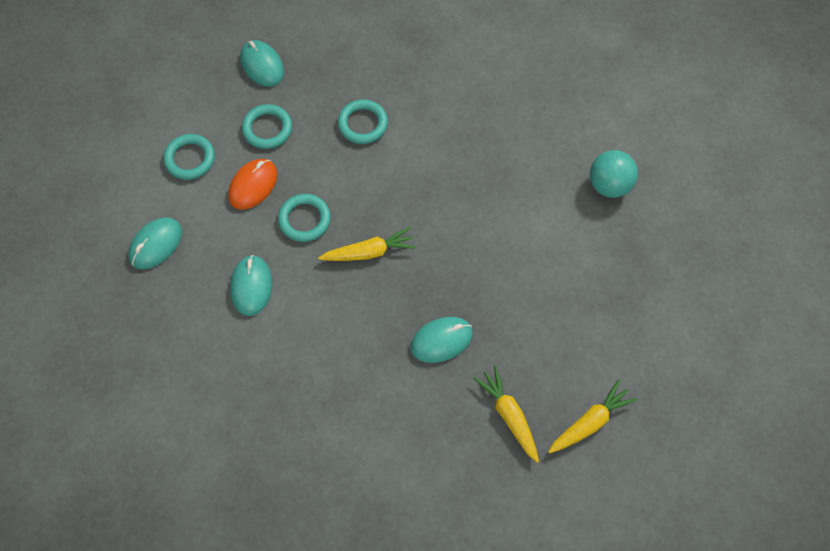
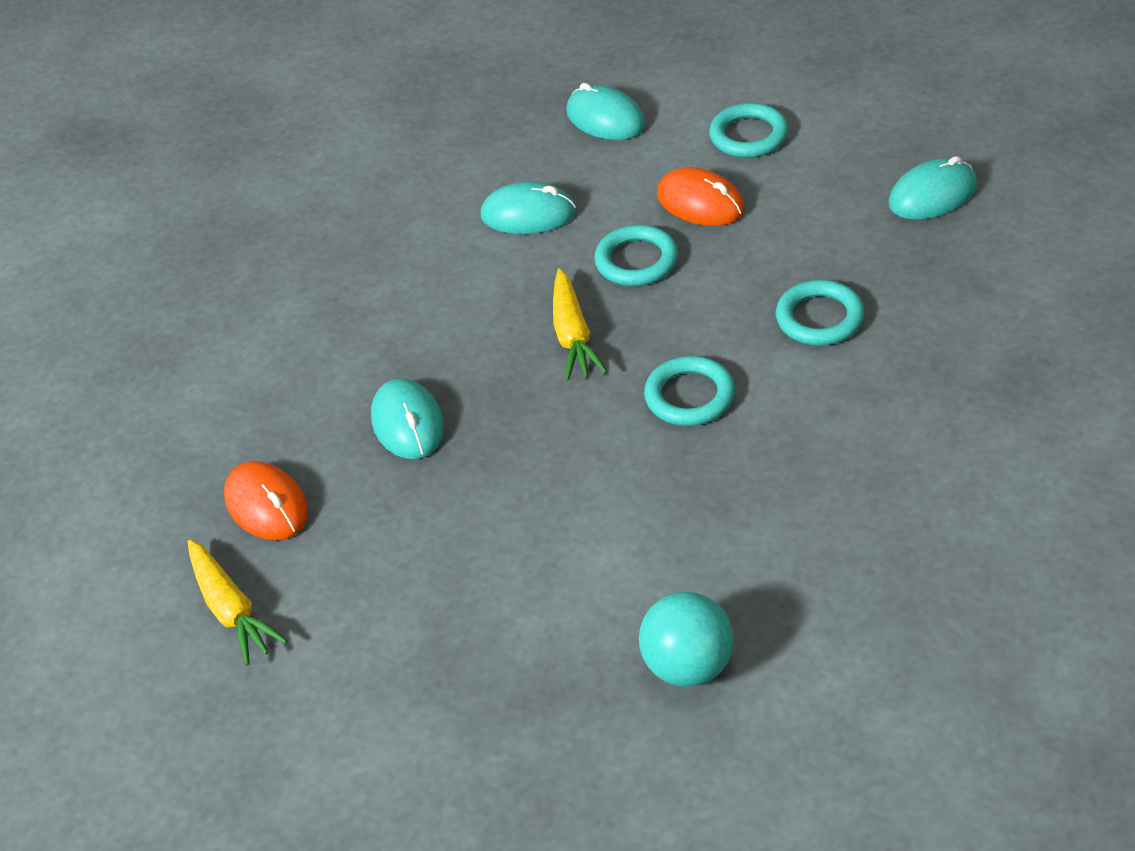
camera: 100 degrees right, 20 degrees down
(267, 129) = (806, 210): turquoise ring -> turquoise ring (689, 396)
(509, 416) = (266, 505): yellow carrot -> orange mouse

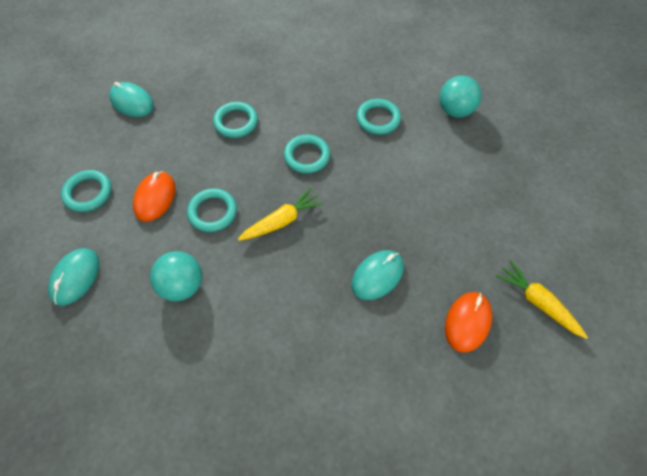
camera: 120 degrees left, 15 degrees up
(231, 609) = (538, 303): yellow carrot -> yellow carrot turned 75 degrees counterclockwise
(528, 214) = (182, 286): turquoise mouse -> turquoise ball
(728, 526) = (378, 119): none -> turquoise ring

